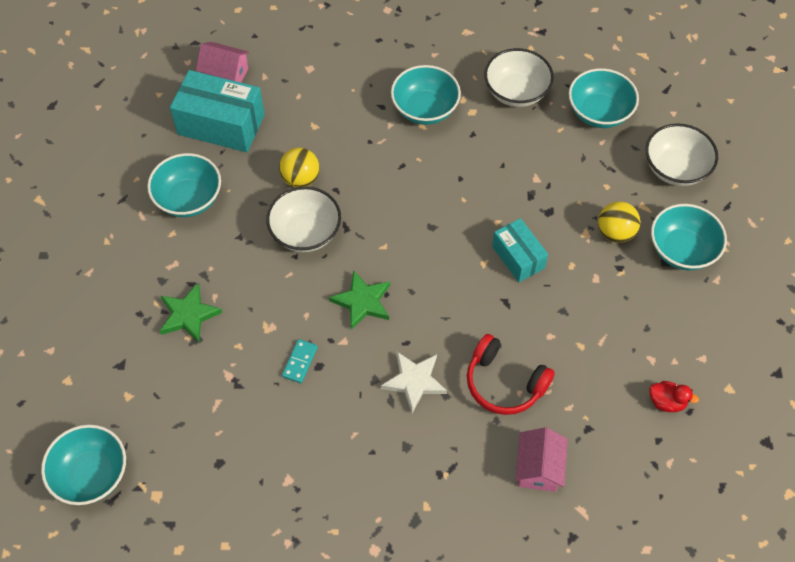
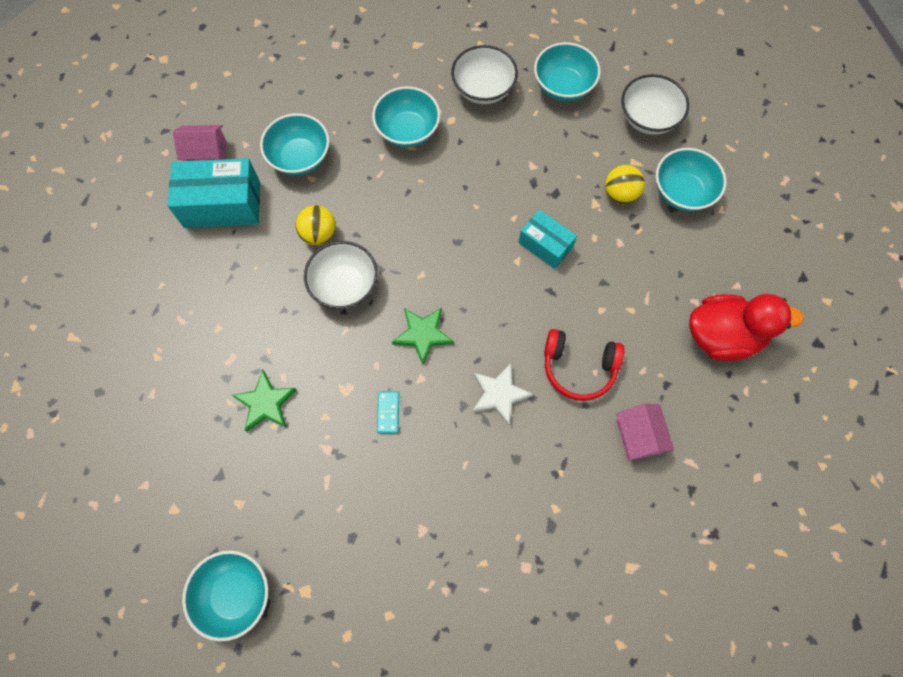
camera: 20 degrees left, 10 degrees up
(189, 199) = (220, 288): turquoise bowl -> turquoise bowl (300, 157)
(667, 402) = (723, 336): red duck -> red duck, size x2.31

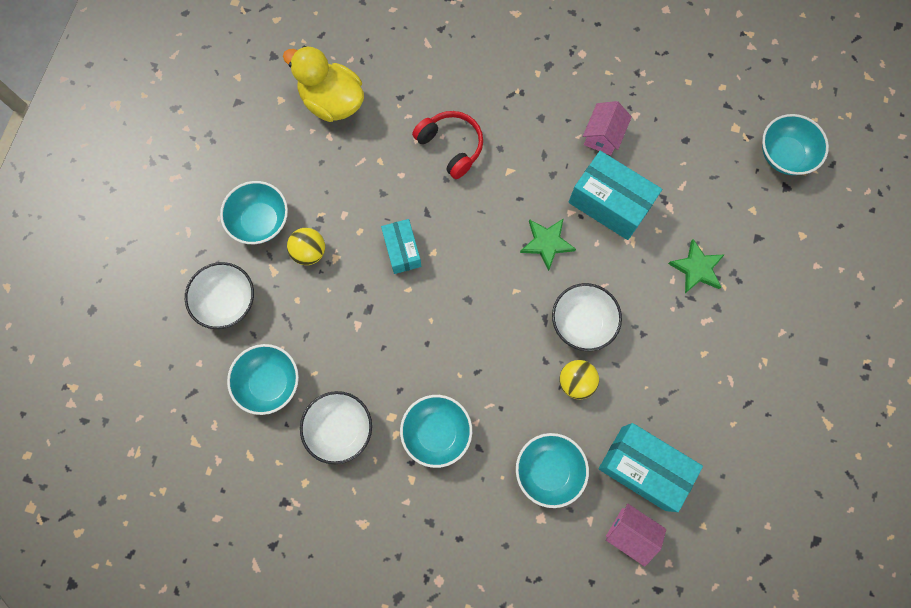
camera: 145 degrees left, 5 degrees up
(388, 412) = (609, 204): turquoise domino -> turquoise box
(499, 394) = (521, 165): white star -> none
(639, 436) = (447, 79): pink house -> pink house (603, 135)
(723, 336) = (332, 102): red duck -> yellow duck

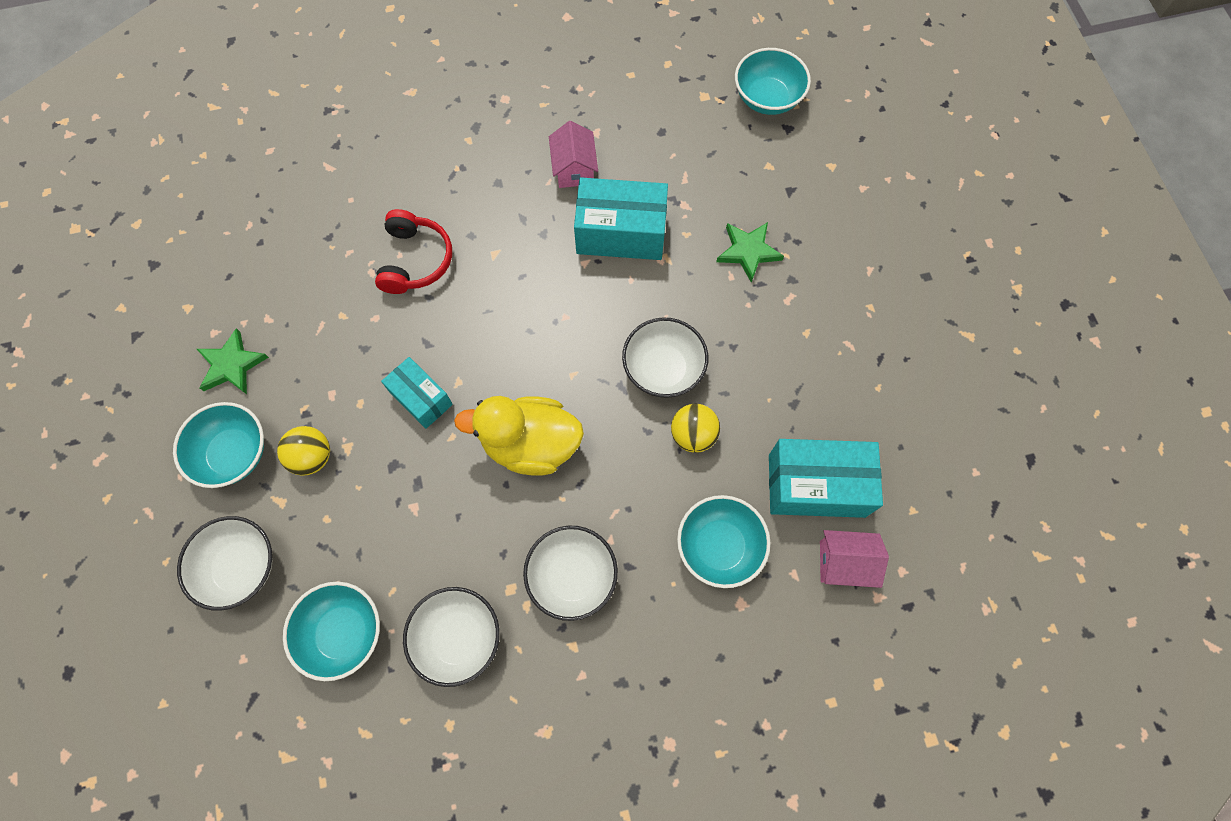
camera: 30 degrees left, 5 degrees down
(332, 102) = (251, 280): yellow duck -> yellow duck (531, 444)
(436, 432) = (572, 577): turquoise bowl -> white bowl
(451, 146) = (415, 260): red headphones -> red headphones turned 75 degrees clockwise
(547, 243) = (578, 307): green star -> green star (232, 365)

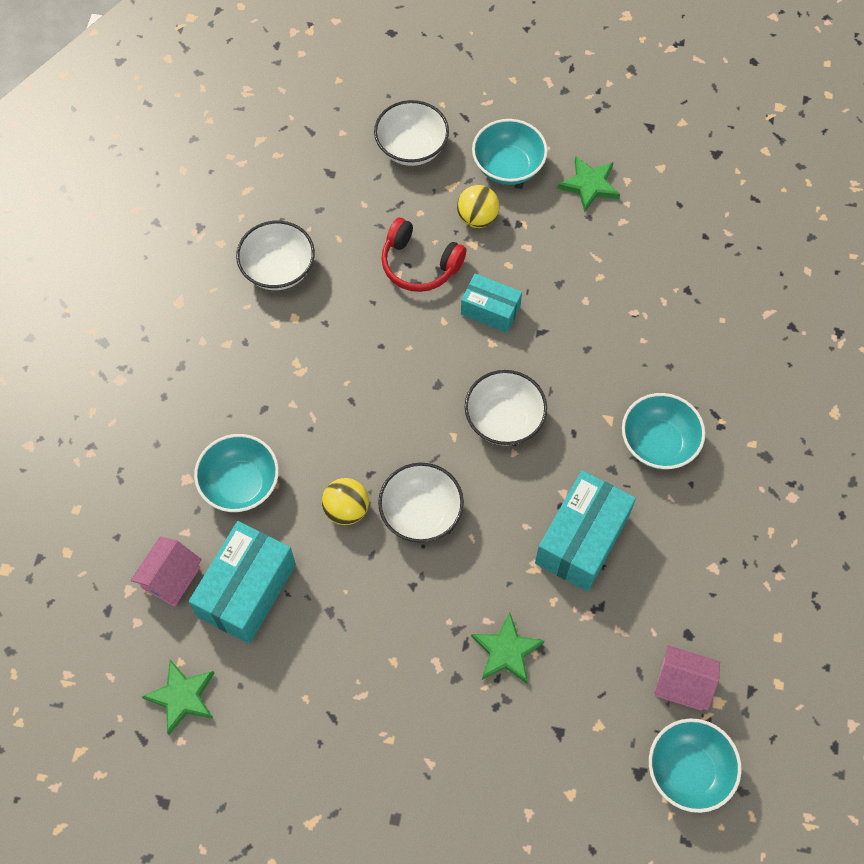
camera: 115 degrees right, 5 degrees down
(343, 632) = (325, 198): turquoise bowl -> turquoise bowl (658, 443)
(415, 260) = (631, 351): red headphones -> red headphones (419, 264)
(421, 398) = (490, 310): turquoise box -> turquoise box turned 45 degrees clockwise
(531, 444) = (406, 377): yellow duck -> none
(572, 577) = (279, 364): white bowl -> white bowl (504, 420)
(574, 168) = (676, 528): pink house -> pink house (682, 684)
(940, 491) = (182, 697): none -> green star

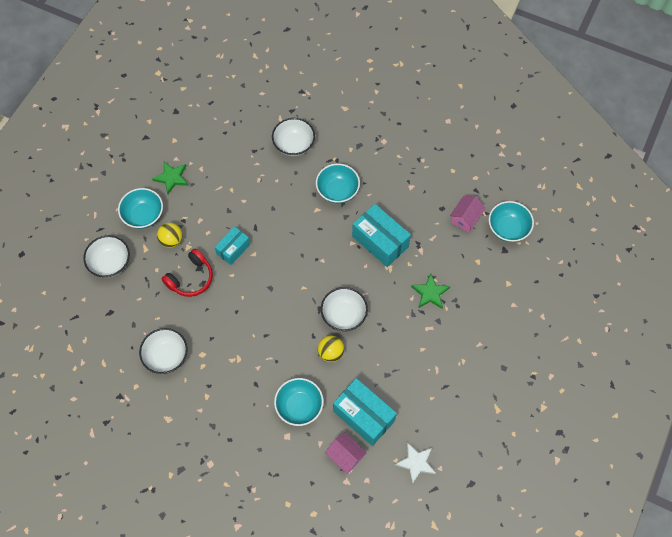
camera: 75 degrees left, 0 degrees up
(182, 697) = (416, 463): green star -> white star
(504, 420) = (302, 260): white bowl -> white bowl (294, 145)

